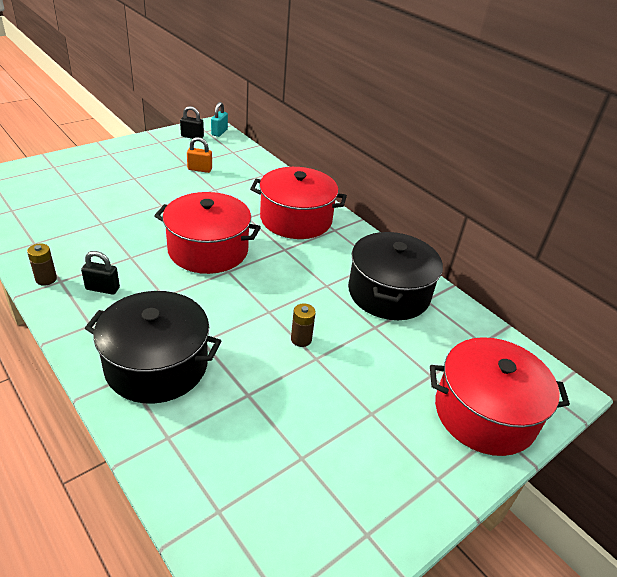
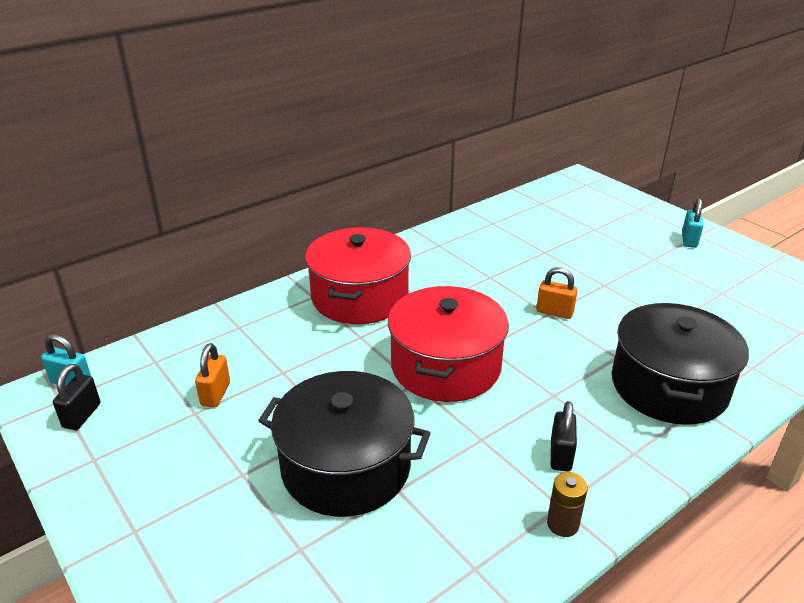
camera: 85 degrees left, 5 degrees down
(271, 315) = (554, 312): none -> orange padlock
(301, 339) = (582, 293): brown battery -> none
(389, 293) = (489, 241): black pot -> black pot (346, 466)
(422, 463) = (689, 240): none -> turquoise padlock
(484, 413) = (623, 211): red pot -> none

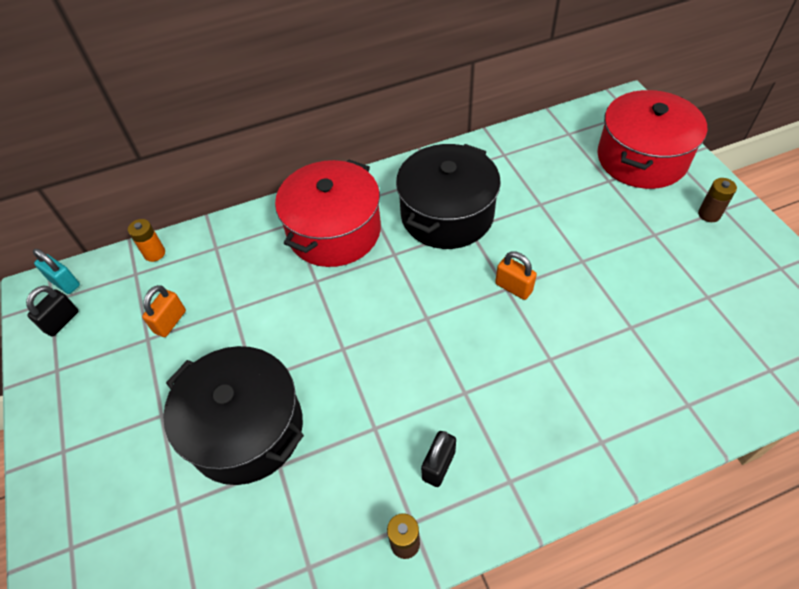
camera: 20 degrees right, 20 degrees up
(170, 341) = (154, 253): none -> orange battery
(445, 366) = (378, 334): red pot -> red pot (641, 158)
(668, 386) = (585, 408): black pot -> black pot (447, 214)
(689, 240) = (709, 214): turquoise padlock -> brown battery

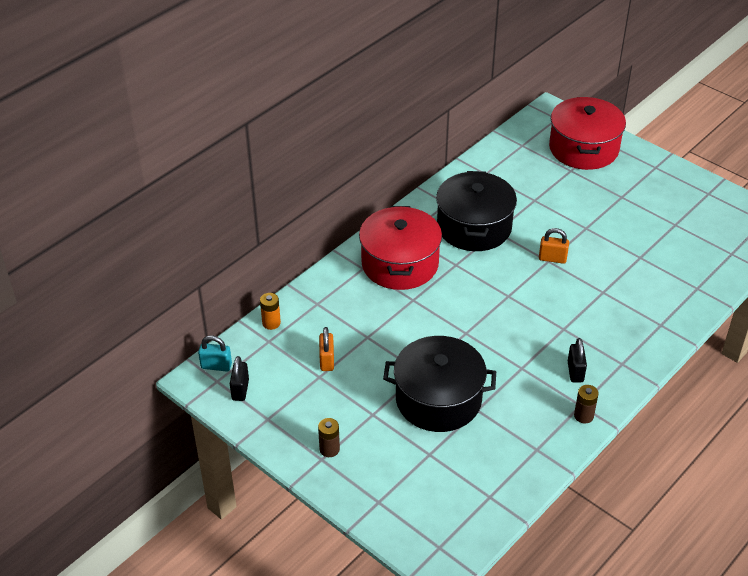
camera: 30 degrees left, 10 degrees down
(709, 214) = (648, 173): brown battery -> brown battery (329, 449)

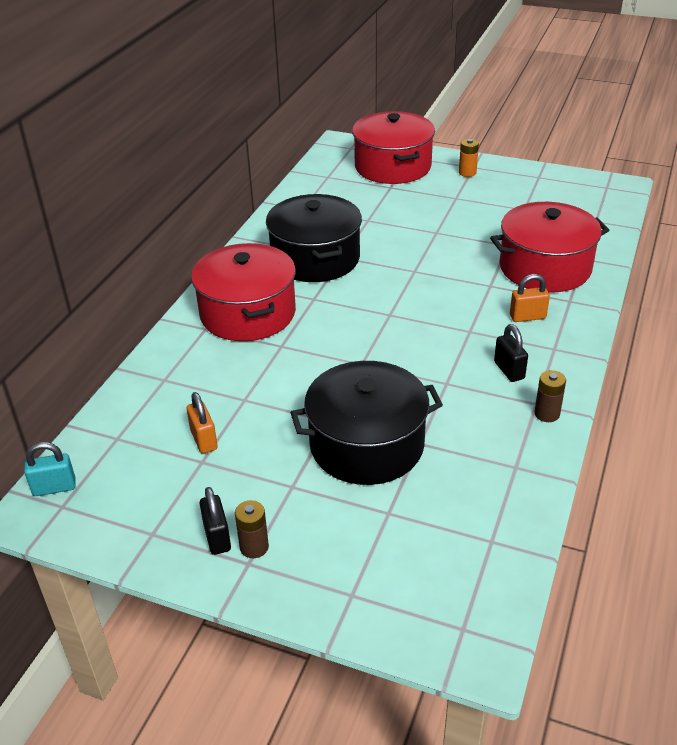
camera: 20 degrees left, 5 degrees down
(240, 390) = (99, 508): black padlock -> black padlock (217, 537)
(271, 323) = (112, 416): orange battery -> orange battery (467, 173)
(552, 258) = (417, 268): orange padlock -> orange padlock (527, 317)
(658, 288) = (545, 268): none -> red pot

